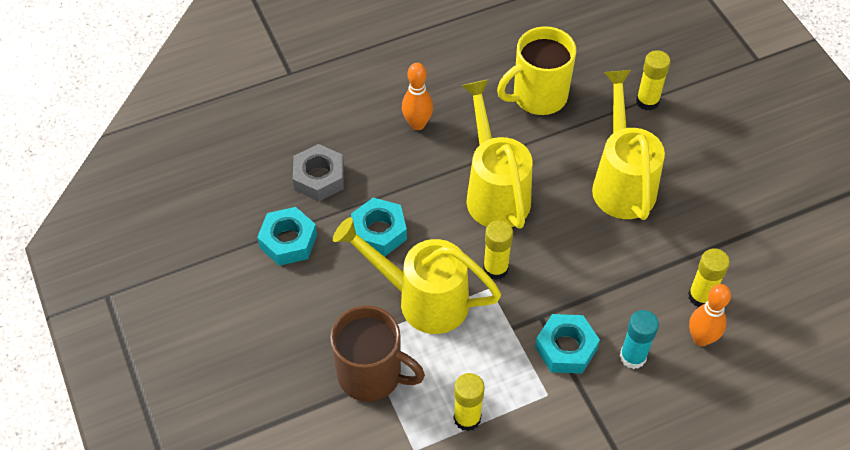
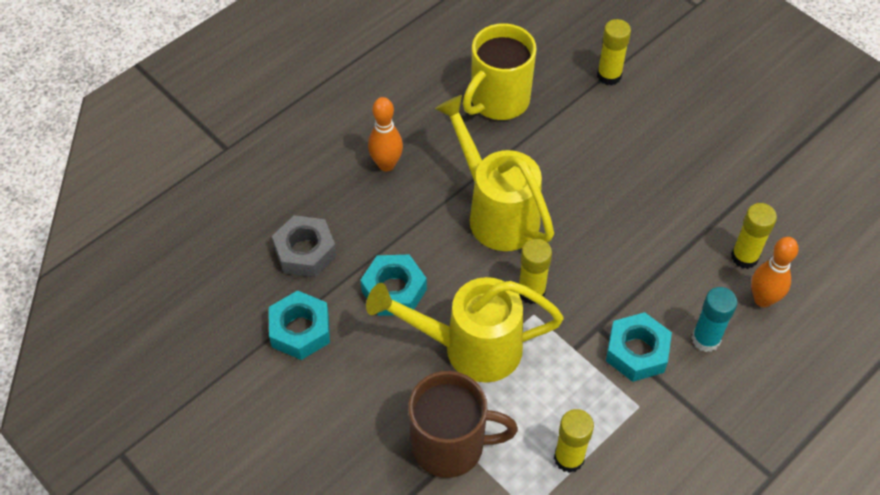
camera: 20 degrees left, 0 degrees up
(621, 181) = (618, 164): yellow watering can -> none

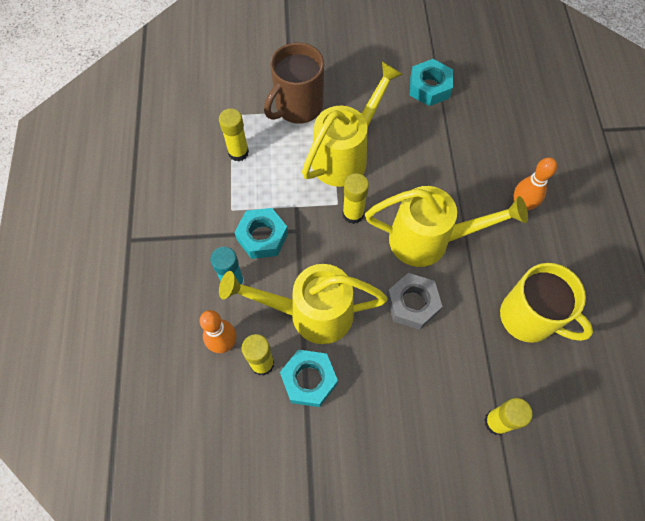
camera: 130 degrees right, 10 degrees up
(305, 252) = (483, 121): grey nut -> grey nut (412, 304)
(394, 290) = (417, 146): turquoise nut -> turquoise nut (309, 380)
(498, 101) = (529, 318): yellow mug -> yellow mug turned 135 degrees clockwise
(664, 254) = (310, 313): none -> yellow watering can

